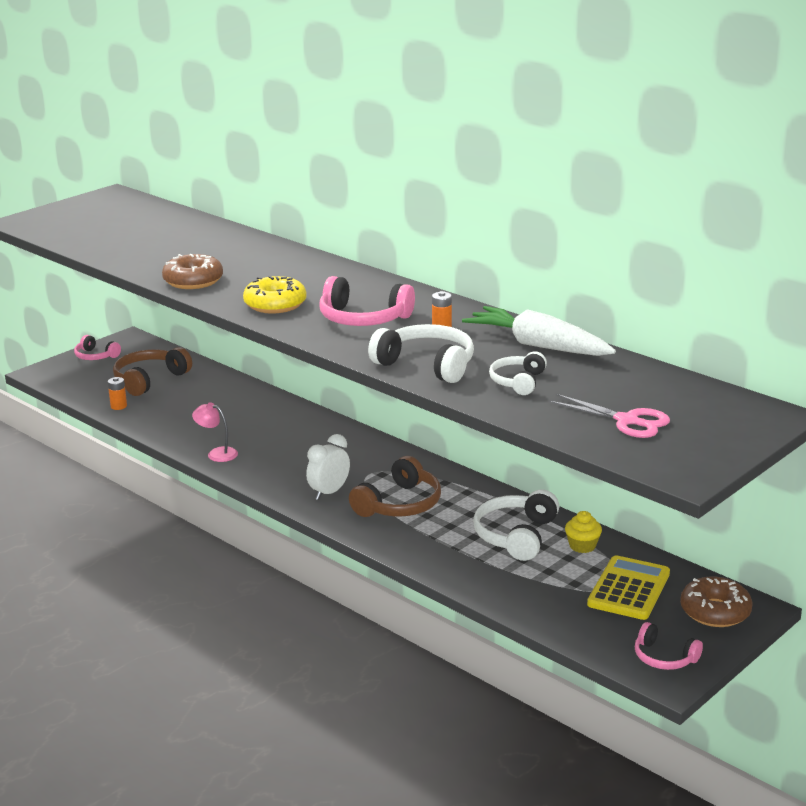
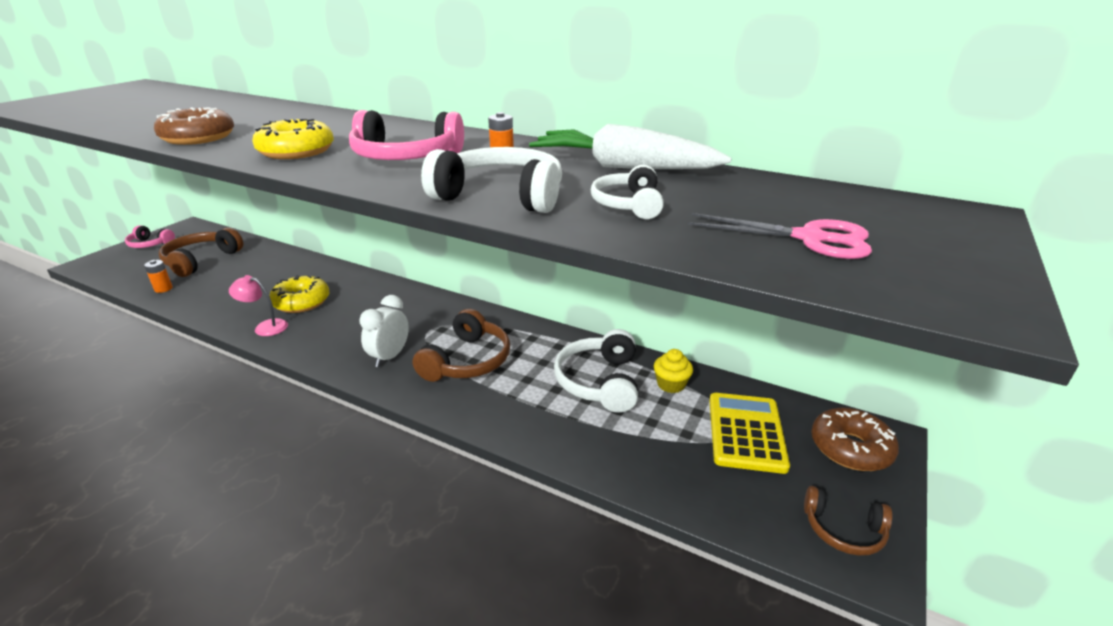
camera: 15 degrees left, 5 degrees up
(250, 433) = (301, 302): none -> yellow donut
(664, 658) = (843, 530): pink headphones -> brown headphones

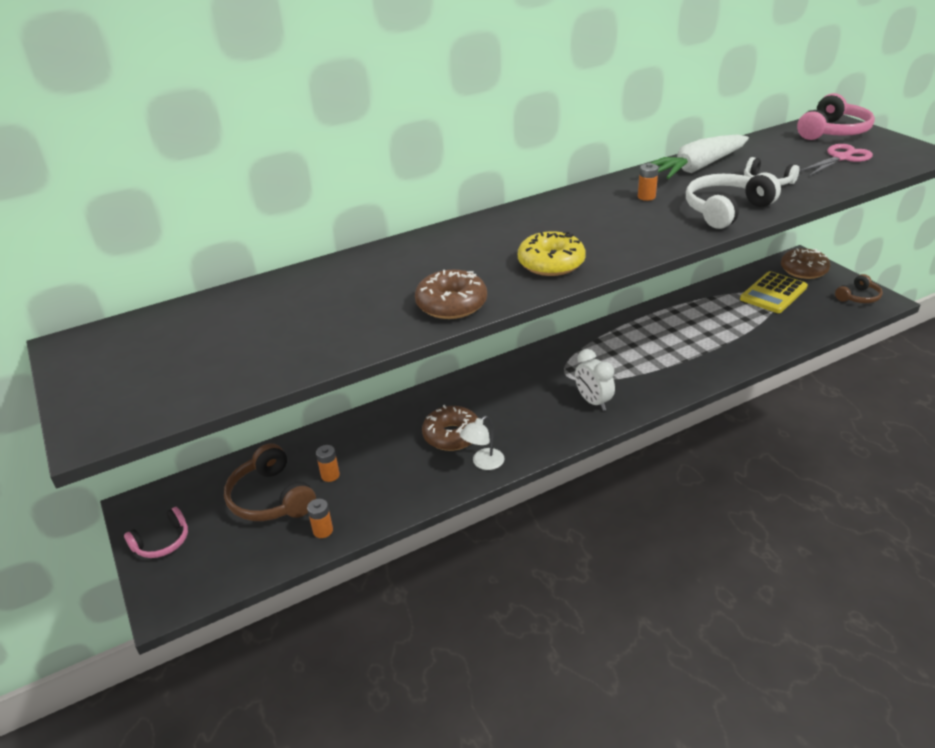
camera: 55 degrees left, 5 degrees up
(232, 271) = (330, 475): none -> orange battery
(265, 327) = (483, 463): pink lamp -> white lamp
(301, 302) = (452, 435): yellow donut -> brown donut
(405, 157) = (610, 226): pink headphones -> pink headphones (833, 131)
(467, 361) = (627, 367): brown headphones -> none
(599, 382) = (692, 323): white headphones -> none
(671, 384) = (713, 299): yellow cupcake -> none
(746, 432) = (773, 293): yellow calculator -> yellow calculator turned 90 degrees counterclockwise

